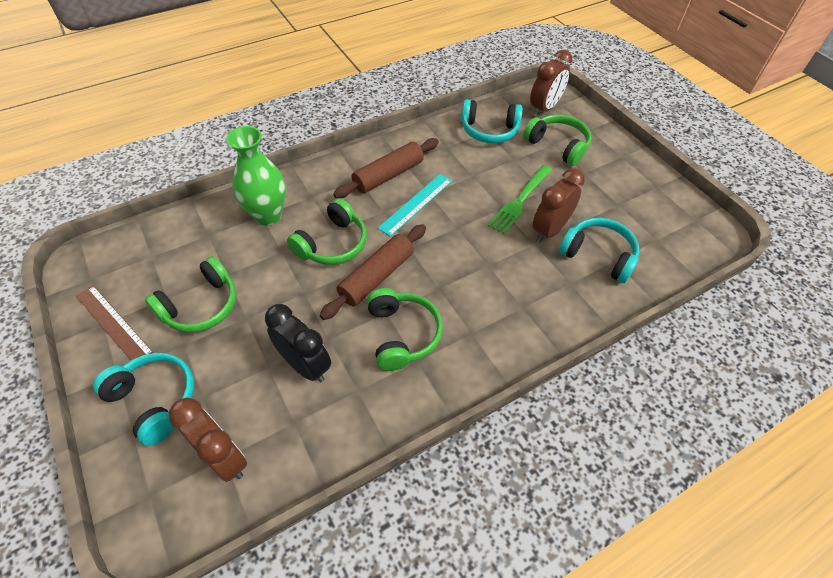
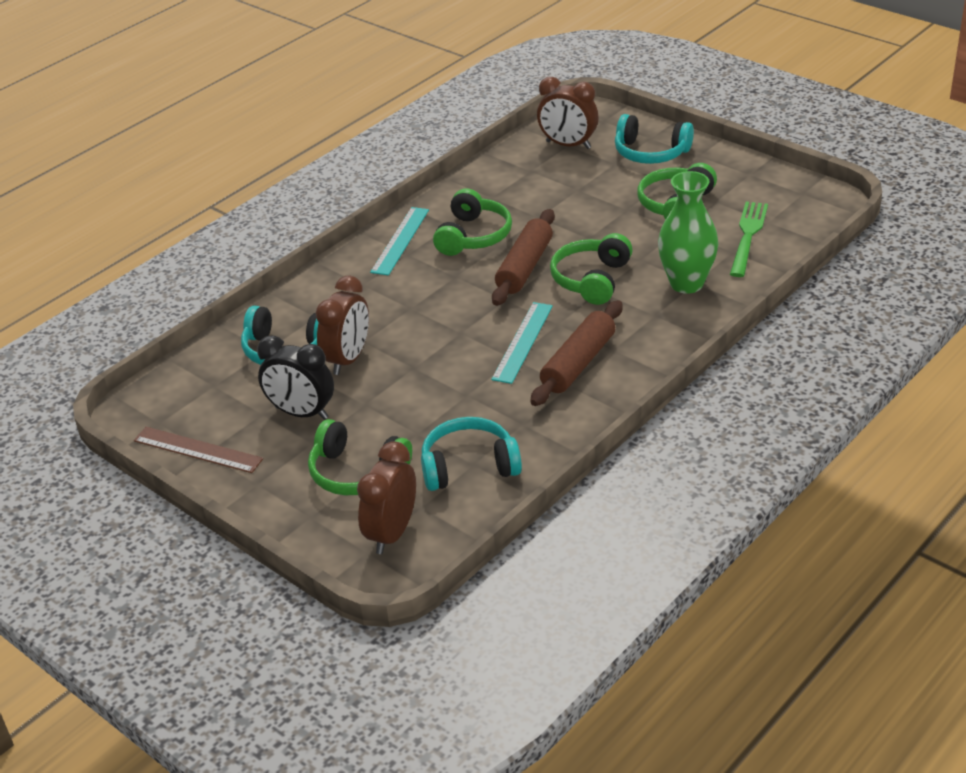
camera: 165 degrees right, 15 degrees down
(114, 324) = (739, 176): brown ruler -> brown ruler (197, 450)
(305, 365) = (546, 198): black clock -> black clock (301, 413)
(402, 334) = (473, 236): green headphones -> green headphones turned 135 degrees counterclockwise
(473, 355) = (400, 240): none -> turquoise ruler
(520, 201) = (393, 381): green fork -> green fork (748, 236)

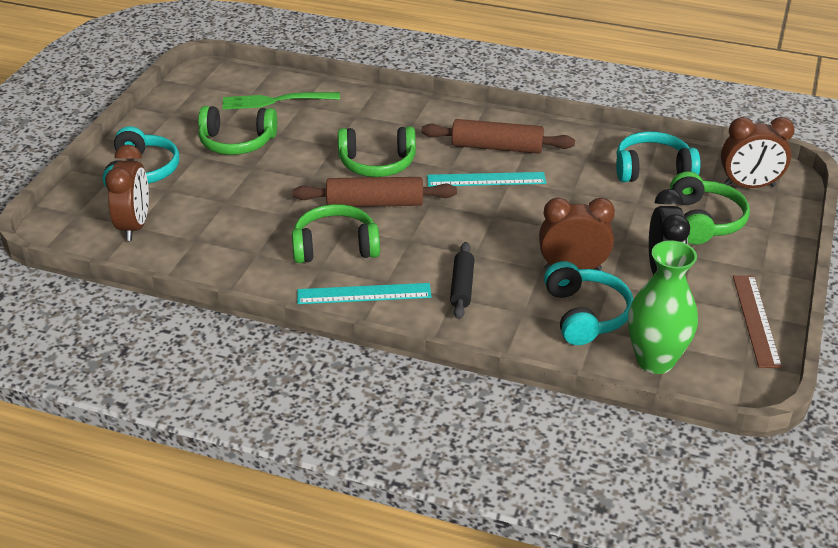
camera: 115 degrees left, 0 degrees up
(371, 291) = (462, 287): none -> black rolling pin
(469, 466) = (652, 170): turquoise headphones -> turquoise headphones turned 120 degrees clockwise
(686, 284) = (360, 118): green vase -> green vase (655, 361)

